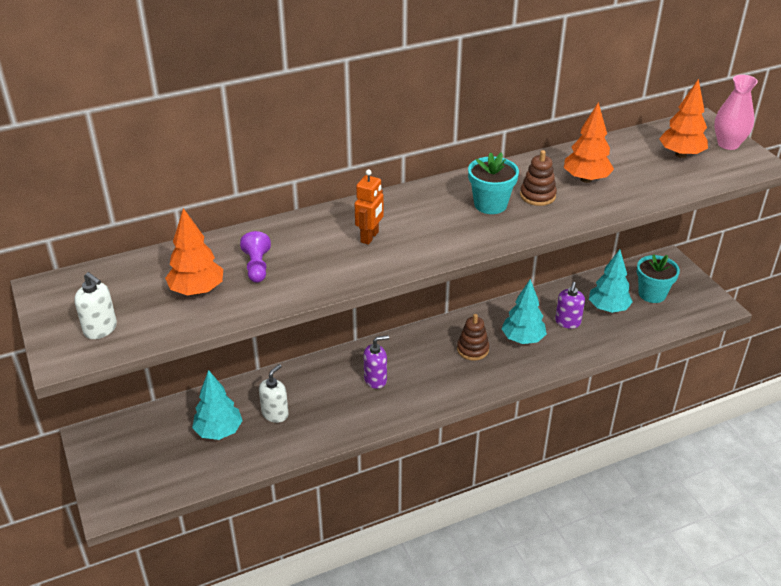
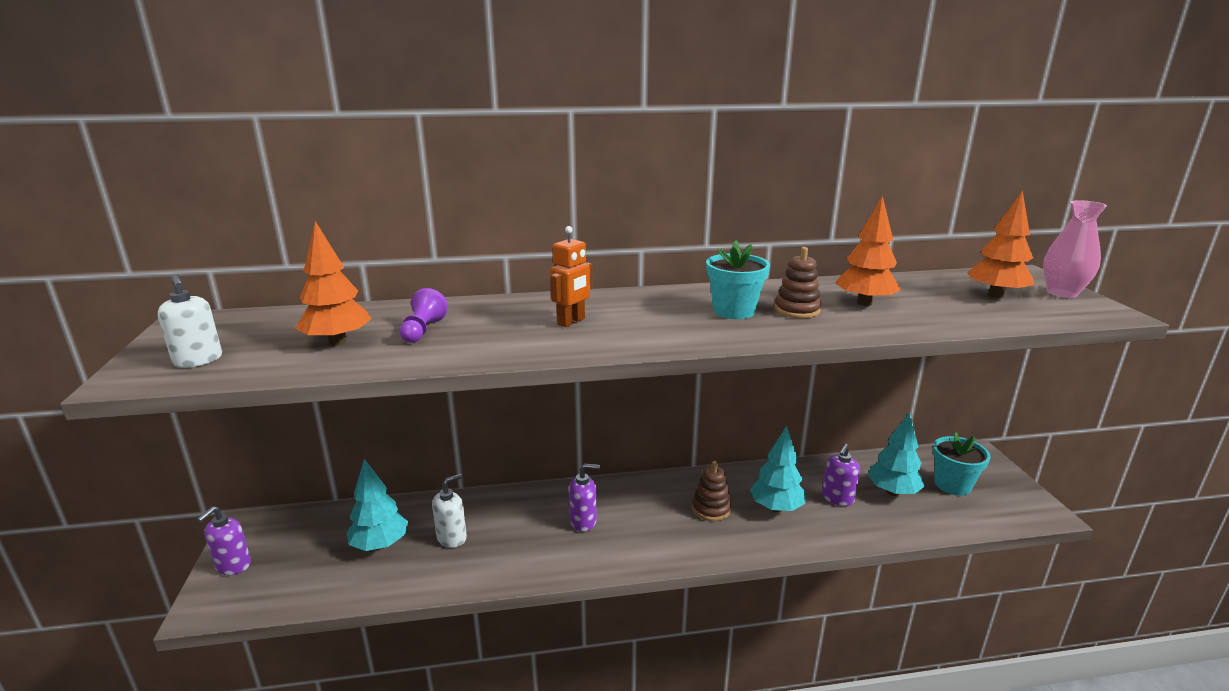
camera: 15 degrees right, 15 degrees down
(106, 472) = (233, 565): none -> purple soap dispenser

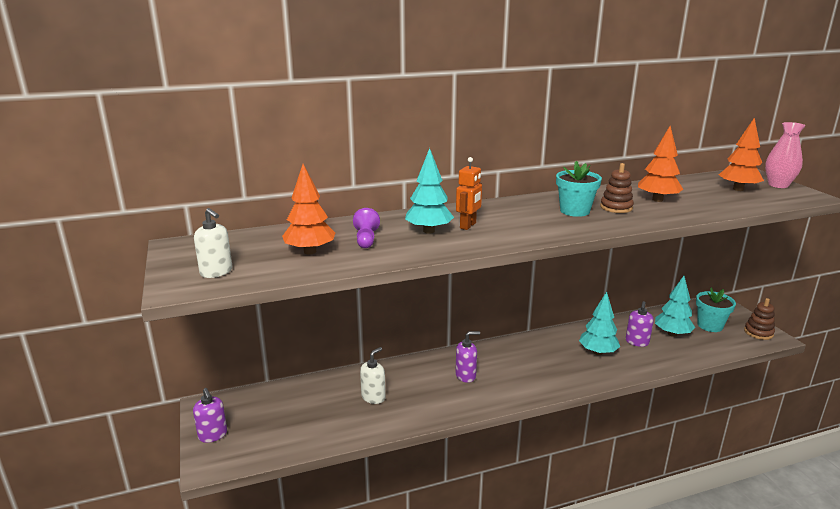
camera: 10 degrees left, 0 degrees up
(233, 565) = (213, 435): purple soap dispenser -> purple soap dispenser turned 45 degrees counterclockwise
(380, 545) = (321, 408): turquoise tree -> turquoise tree (429, 231)
(711, 509) = (553, 358): brown stacking toy -> brown stacking toy (758, 332)

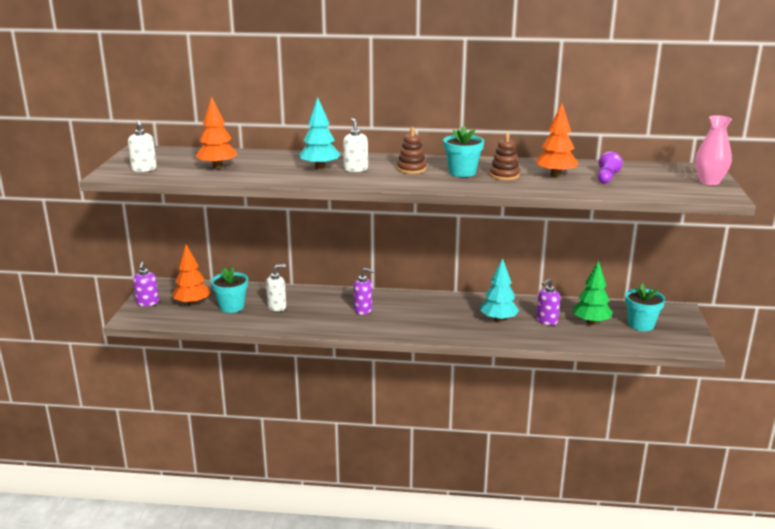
camera: 25 degrees right, 0 degrees up
(322, 411) = (231, 307): none -> turquoise flower pot
(366, 239) = (266, 166): purple pawn -> purple pawn (606, 178)
(468, 226) = (355, 169): orange robot -> white soap dispenser
(672, 334) = (591, 322): turquoise tree -> green tree
(738, 189) = (656, 179): orange tree -> orange tree (192, 304)
(758, 332) = (686, 341): brown stacking toy -> brown stacking toy (411, 169)

